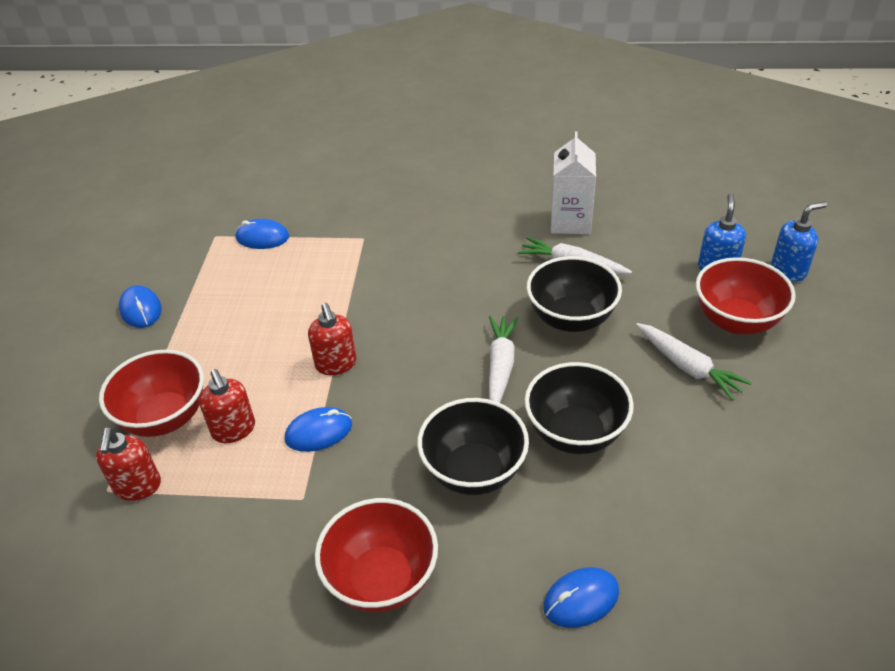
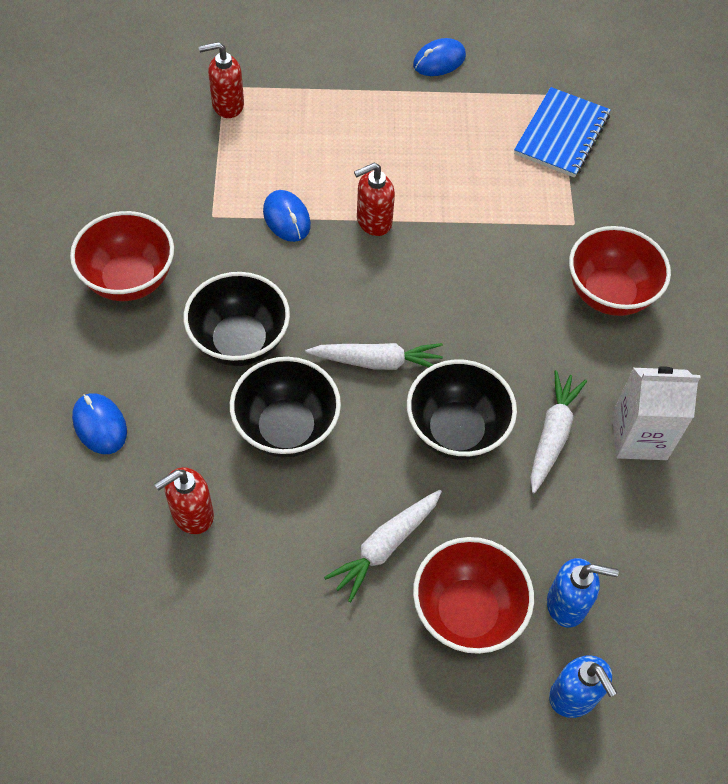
camera: 80 degrees right, 15 degrees up
(165, 417) = (302, 107): red bowl -> red bowl (609, 294)
(234, 430) = (288, 157): red soap dispenser -> red soap dispenser (192, 514)
(262, 237) = (562, 135): blue mouse -> blue notebook

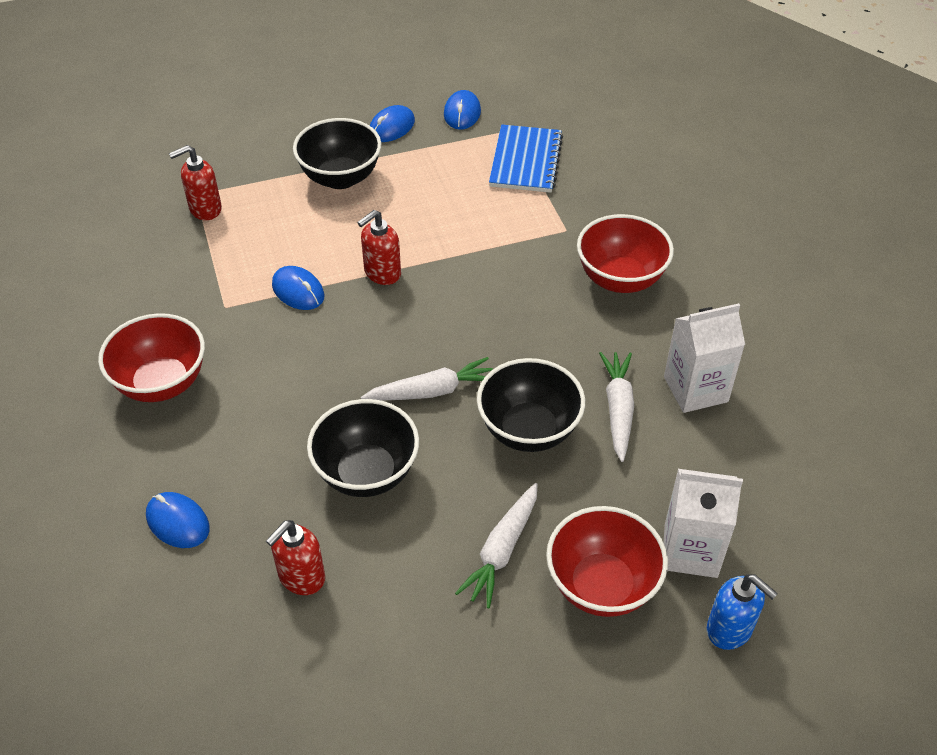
camera: 15 degrees left, 10 degrees down
(240, 341) = (292, 409): black bowl -> black bowl (340, 178)
(516, 62) = (462, 113): none -> blue mouse
(567, 604) = (690, 550): blue soap dispenser -> white carton

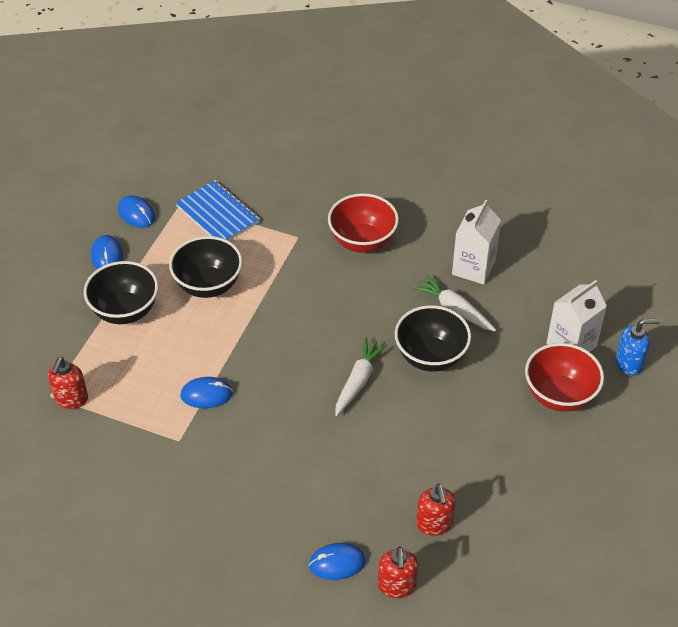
camera: 50 degrees left, 0 degrees up
(162, 383) = (212, 511): red bowl -> none
(366, 473) = (389, 449): black bowl -> black bowl (208, 285)
(382, 273) = (237, 344): red soap dispenser -> red soap dispenser (397, 586)
(502, 550) = (499, 422): white carrot -> none

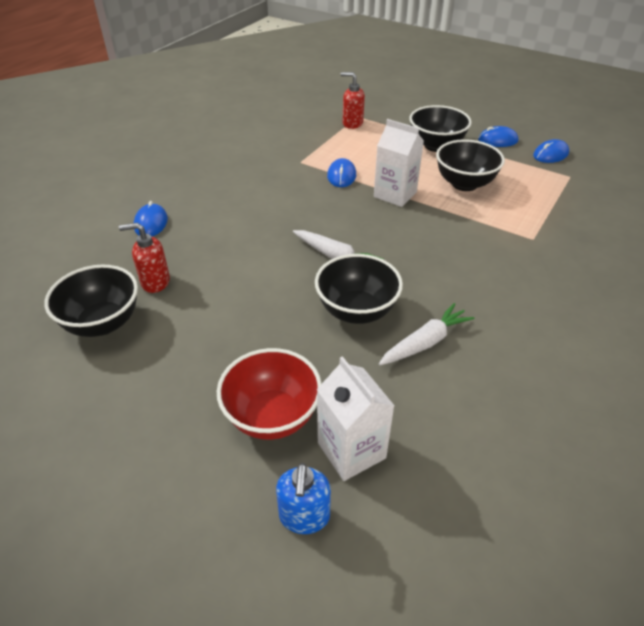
camera: 100 degrees right, 5 degrees down
(218, 214) = (558, 194): blue notebook -> none
(362, 241) = (532, 283): red bowl -> none
(397, 586) = (110, 251): red soap dispenser -> none
(473, 268) = (495, 372): white carton -> white carton (395, 194)
(502, 548) = (103, 323): none -> black bowl

